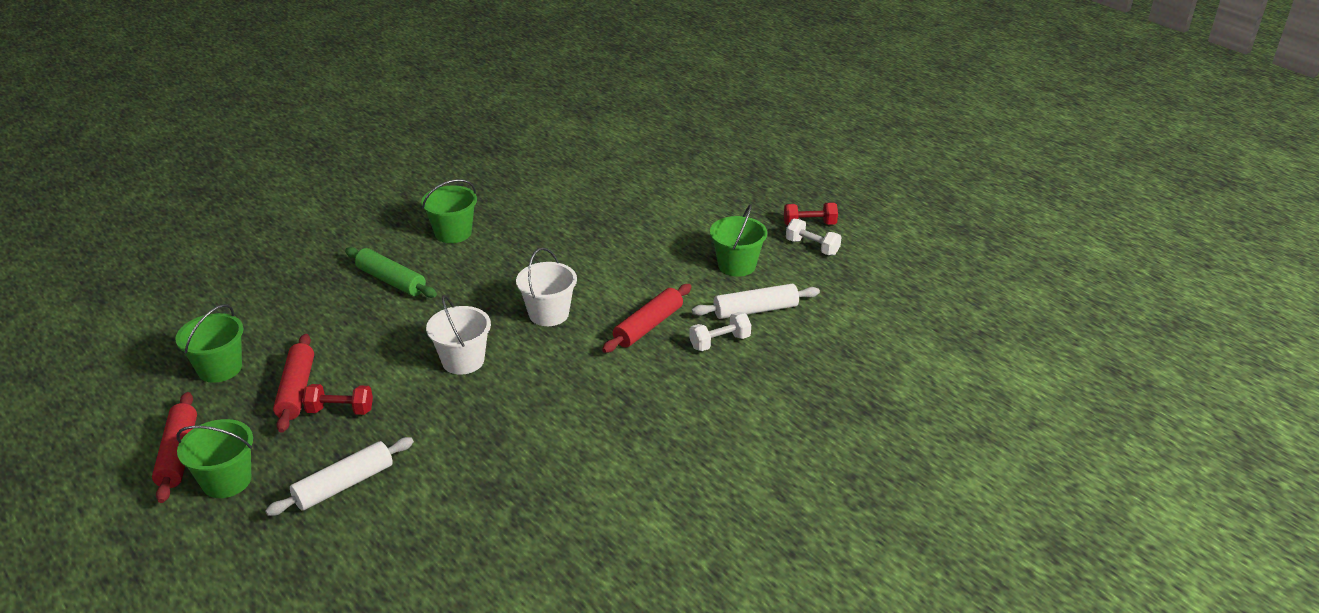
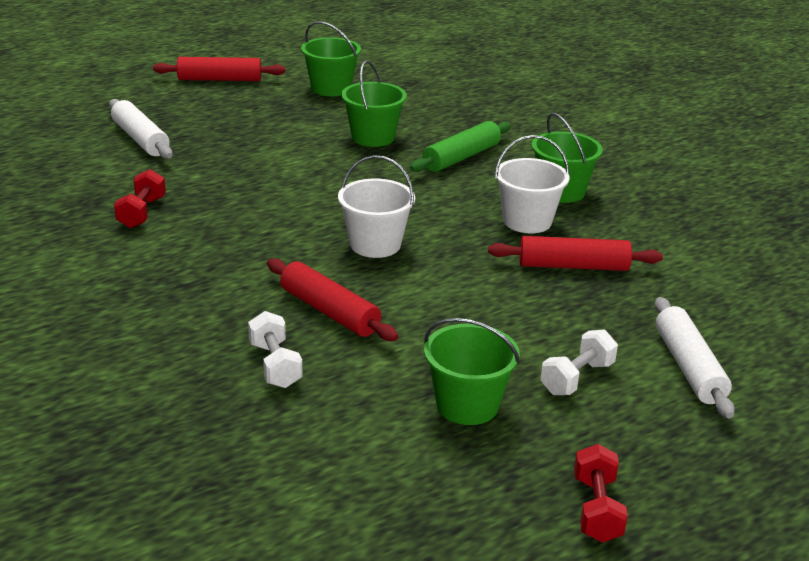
camera: 95 degrees right, 5 degrees down
(226, 481) = (175, 97): green bucket -> green bucket (373, 137)
(296, 390) = (285, 118): red rolling pin -> red rolling pin (573, 266)
(340, 410) = (246, 136): red dumbbell -> red dumbbell (141, 213)
(463, 361) = (301, 192): white bucket -> white bucket (527, 221)
(755, 310) = (342, 408): white rolling pin -> white rolling pin (689, 367)
(812, 247) = (517, 499): white dumbbell -> white dumbbell (577, 378)

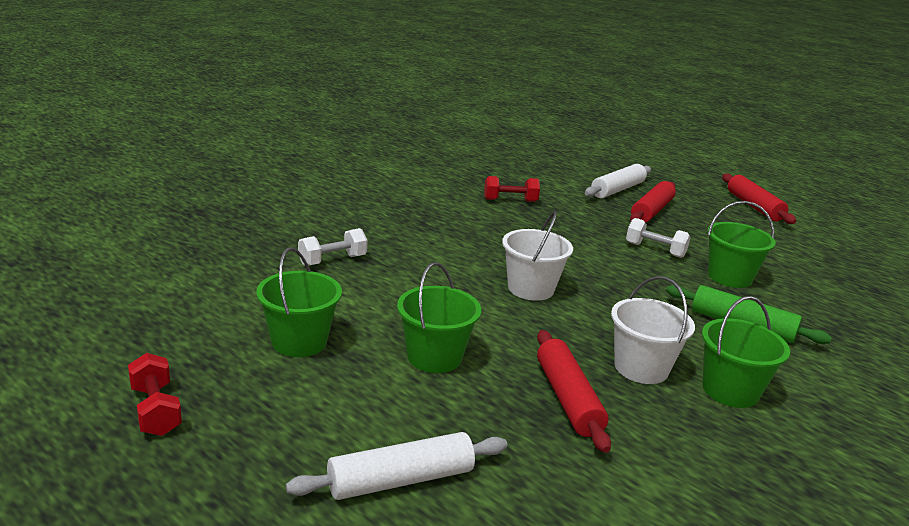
camera: 75 degrees right, 5 degrees down
(329, 312) = (413, 275): red rolling pin -> red rolling pin (651, 211)
(331, 88) = (804, 252): green bucket -> green bucket (434, 357)
(577, 378) = (356, 400): white dumbbell -> white dumbbell (655, 250)
(596, 509) = (156, 410): red dumbbell -> red dumbbell turned 75 degrees clockwise

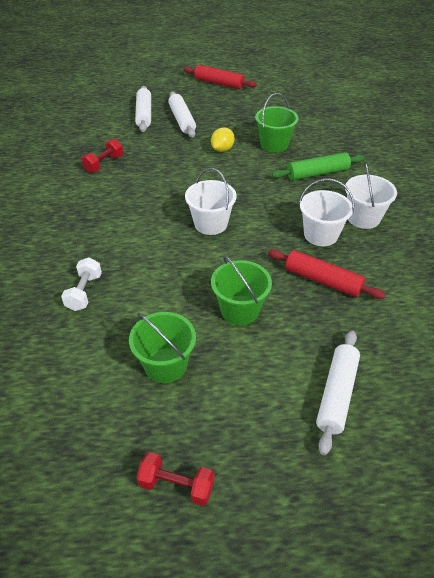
camera: 45 degrees left, 20 degrees up
(651, 211) = (182, 120): red rolling pin -> white rolling pin
(655, 250) = (222, 149): white dumbbell -> yellow lemon
(730, 390) = (363, 218): green bucket -> white bucket

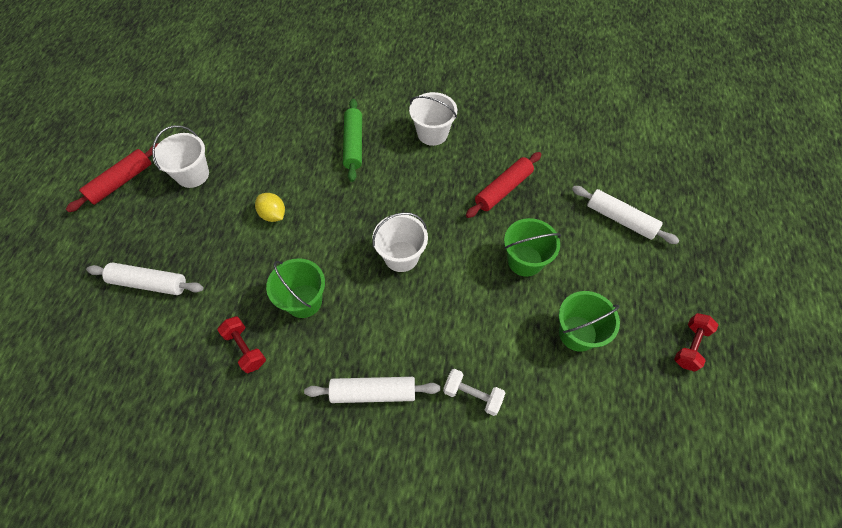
camera: 75 degrees left, 15 degrees up
(182, 120) = (188, 242): white rolling pin -> white rolling pin (373, 392)
(274, 144) = (286, 164): green bucket -> green bucket (304, 301)
(320, 235) = (445, 172): white bucket -> white bucket (193, 174)

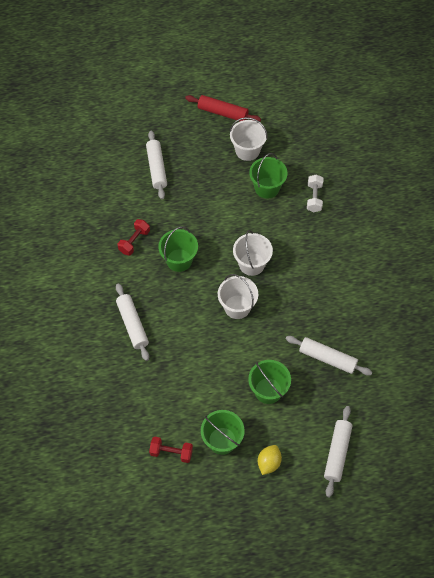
camera: 70 degrees right, 0 degrees up
(256, 172) = (267, 188): none -> green bucket
(273, 214) = (236, 214): yellow lemon -> yellow lemon (268, 463)
(353, 144) = (322, 239): green rolling pin -> none
(432, 133) = (360, 291): white bucket -> white bucket (251, 264)
(472, 395) = (151, 384): white dumbbell -> white dumbbell (314, 198)
(503, 189) = (327, 358): red rolling pin -> white rolling pin
(690, 346) = (242, 522): red dumbbell -> red dumbbell (171, 452)

